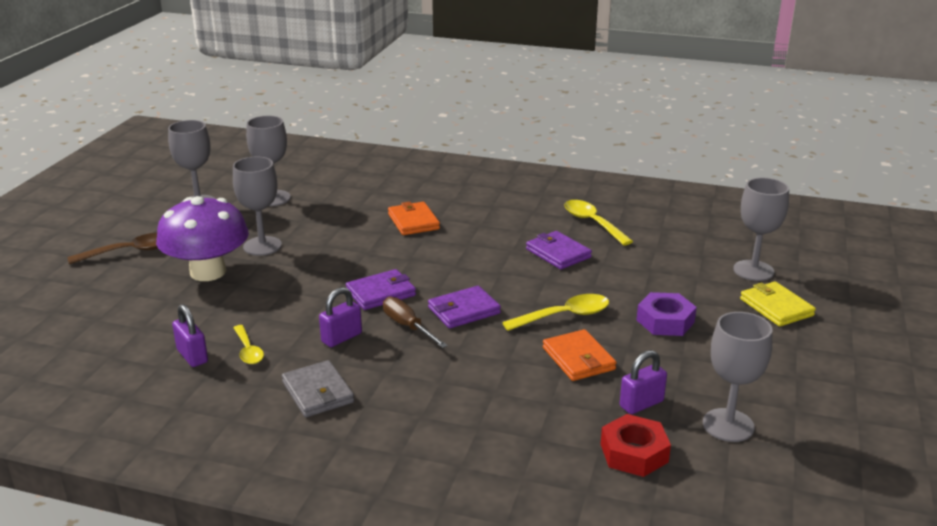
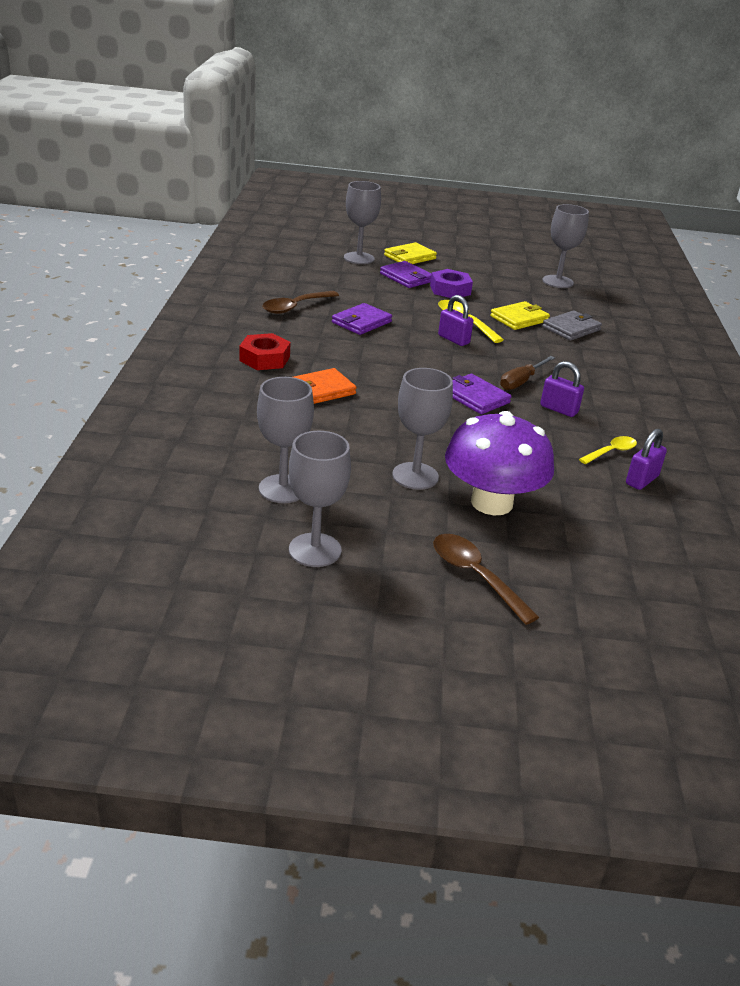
camera: 105 degrees left, 5 degrees up
(318, 392) = (638, 412): grey wallet -> grey wallet (571, 328)
(464, 310) = (481, 359): purple wallet -> purple wallet (406, 277)
(578, 359) = (519, 319): orange wallet -> yellow wallet
(592, 223) = (295, 307): yellow spoon -> brown spoon
(634, 453) = (606, 307): red nut -> red nut (264, 359)
(641, 404) = (556, 302): purple padlock -> purple padlock (453, 339)

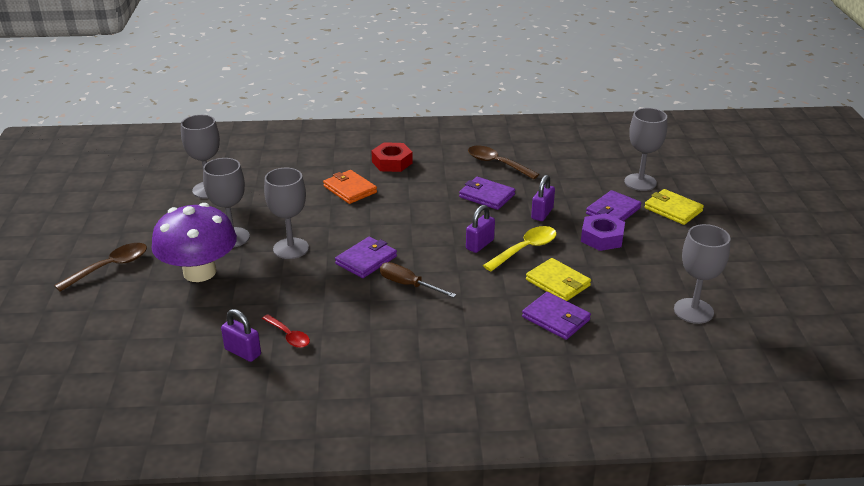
camera: 85 degrees right, 0 degrees up
(315, 550) = (141, 207): grey goblet -> grey goblet (291, 248)
(559, 409) = (360, 307): purple padlock -> purple padlock (542, 213)
(571, 328) = (556, 318): grey wallet -> purple wallet
(611, 452) = (289, 336): yellow spoon -> red spoon

